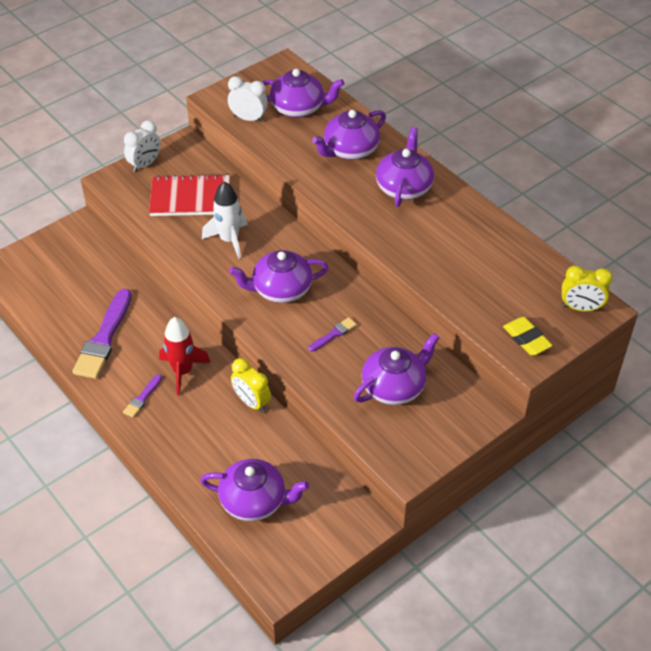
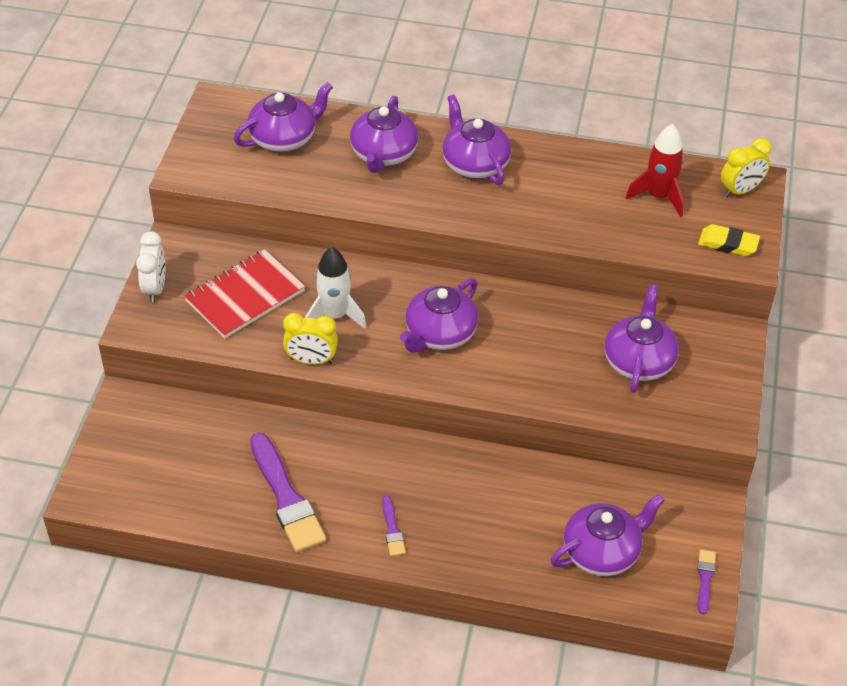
camera: 40 degrees left, 0 degrees up
(183, 371) = (403, 478): red rocket -> red rocket (659, 196)
(248, 118) = (245, 176): white clock -> none
(251, 402) = (500, 465): yellow clock -> yellow clock (311, 360)
(333, 334) = (535, 347): purple brush -> purple brush (705, 579)

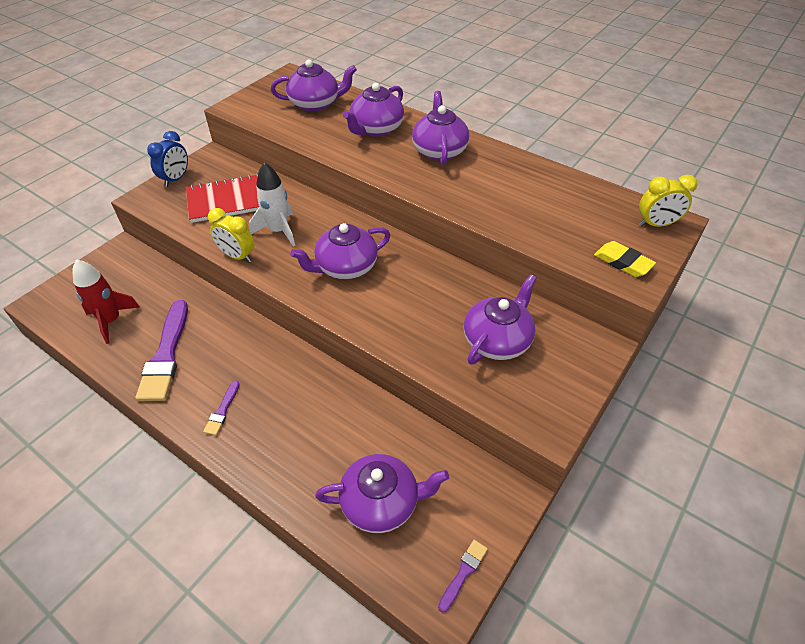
camera: 25 degrees right, 0 degrees up
(155, 288) = (176, 179): white clock -> blue clock
(659, 196) = (578, 210): red rocket -> red rocket (111, 320)

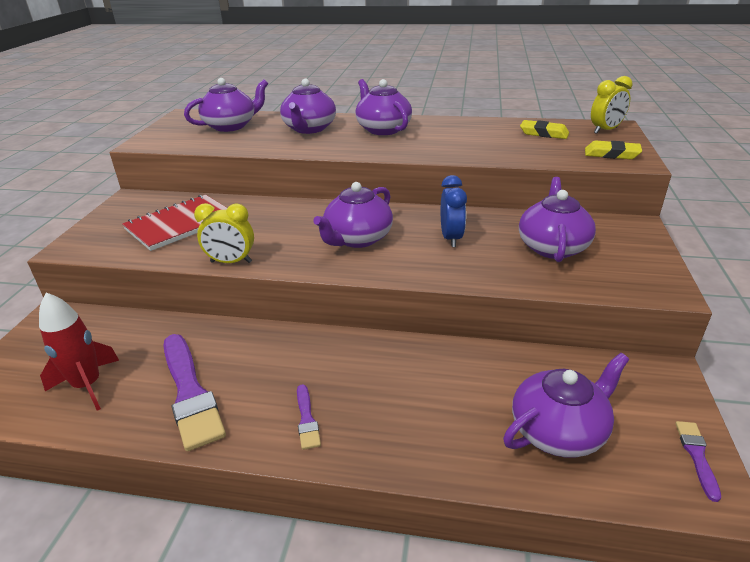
camera: 25 degrees left, 15 degrees down
(176, 179) = (101, 224): blue clock -> blue clock (451, 238)
(278, 231) = (260, 232): white rocket -> none
(586, 208) = (544, 133): none -> yellow eraser

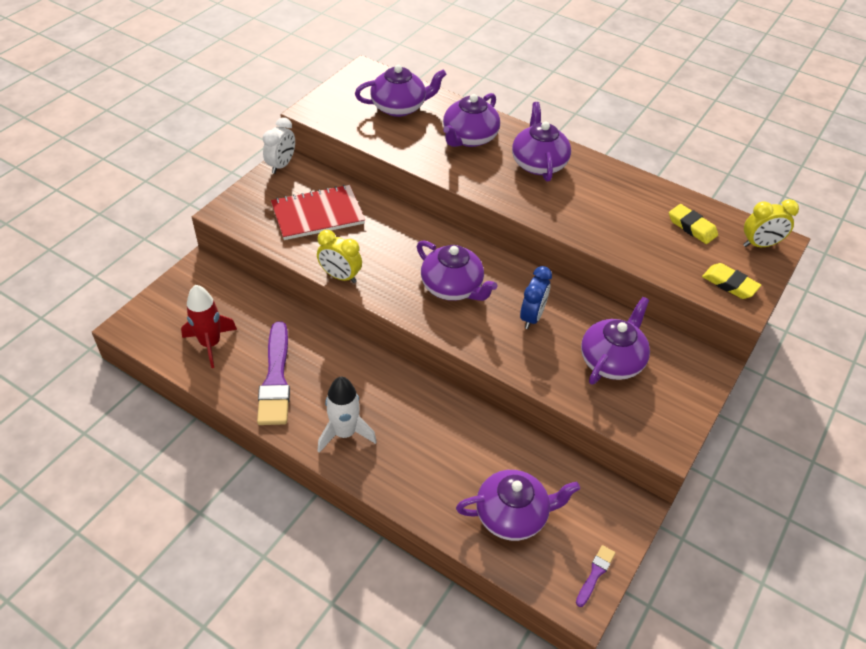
camera: 20 degrees right, 15 degrees up
(124, 201) = (281, 165): none -> white clock
(307, 419) = (345, 433): purple brush -> white rocket
(357, 239) = (452, 287): purple teapot -> purple teapot turned 105 degrees counterclockwise

